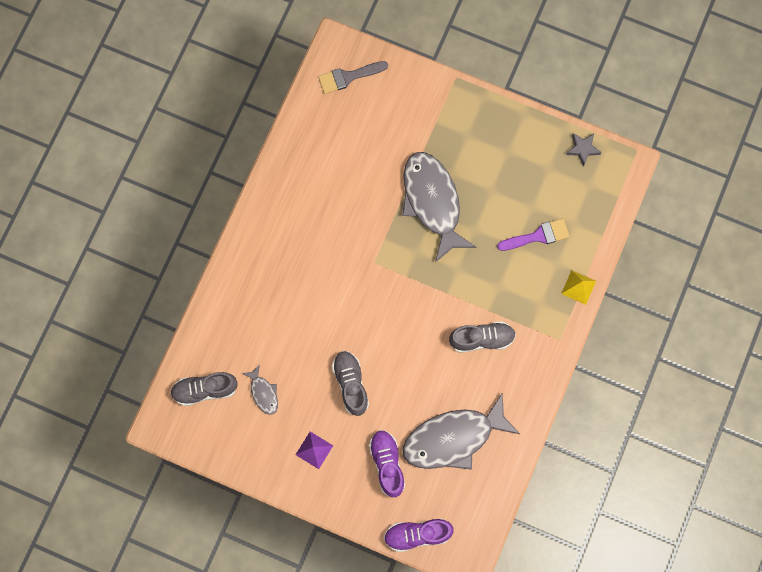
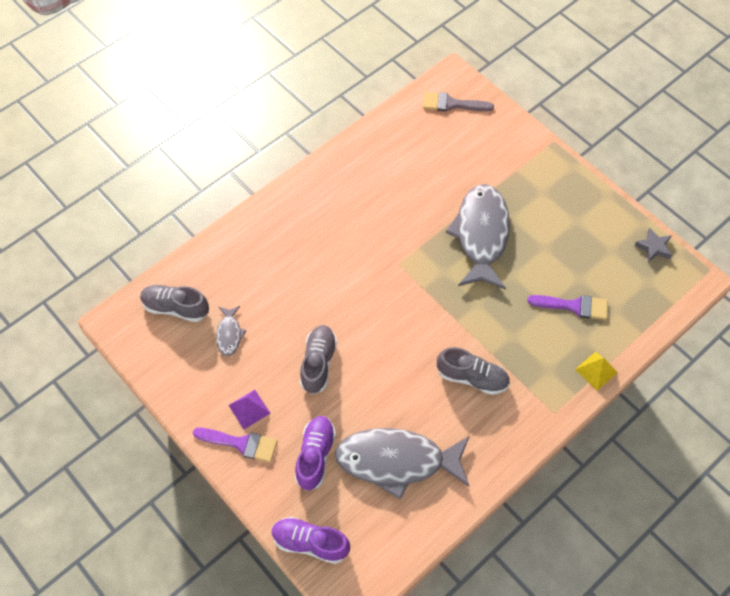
camera: 25 degrees right, 15 degrees down
(322, 482) = (241, 444): none -> purple brush

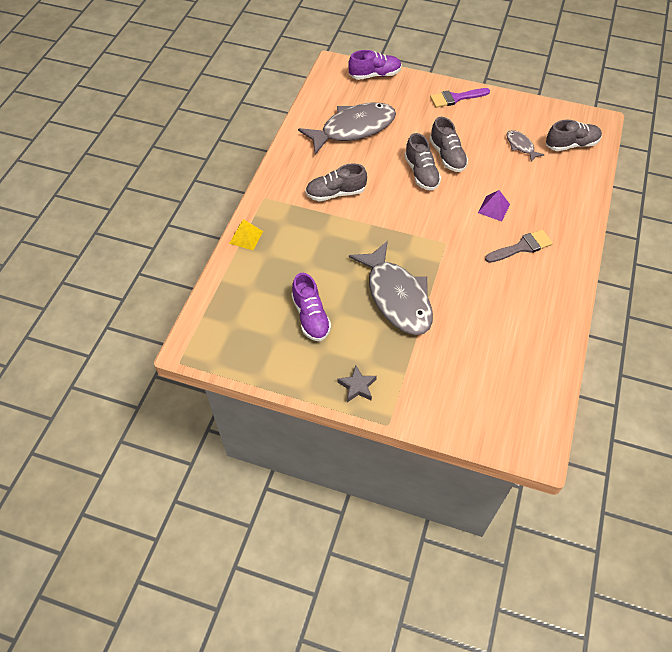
camera: 150 degrees right, 5 degrees down
(249, 409) = (467, 115): purple pyramid -> purple pyramid (493, 208)
(315, 456) = (406, 111): purple shoe -> purple shoe (310, 317)
(363, 355) = (421, 173): none -> grey shoe
(452, 104) = (514, 415): grey brush -> grey brush (522, 247)
(574, 306) = (286, 275): purple brush -> none
(653, 247) = (239, 359): grey star -> grey star (357, 386)

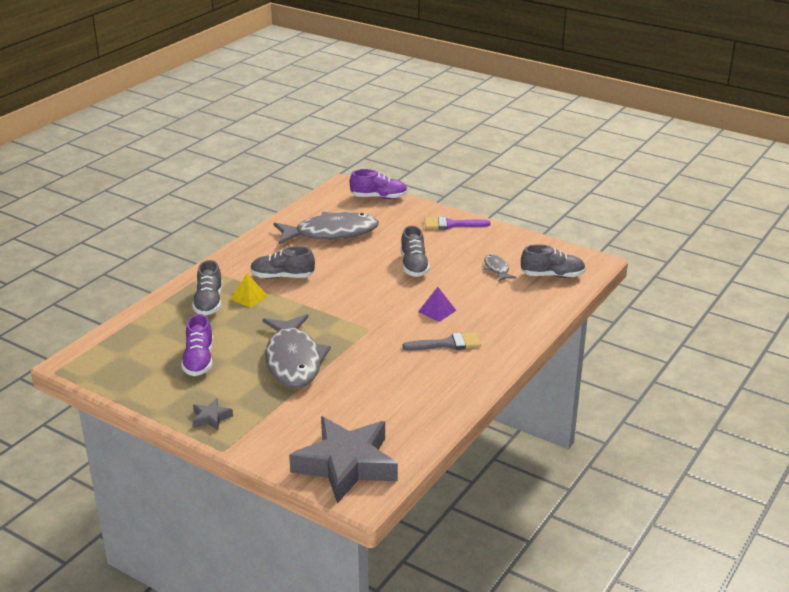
camera: 15 degrees right, 25 degrees down
(246, 237) = (174, 295): yellow pyramid -> yellow pyramid (248, 297)
(421, 173) = (378, 274): grey shoe -> grey shoe (209, 303)
(505, 415) = (346, 465): none -> grey star

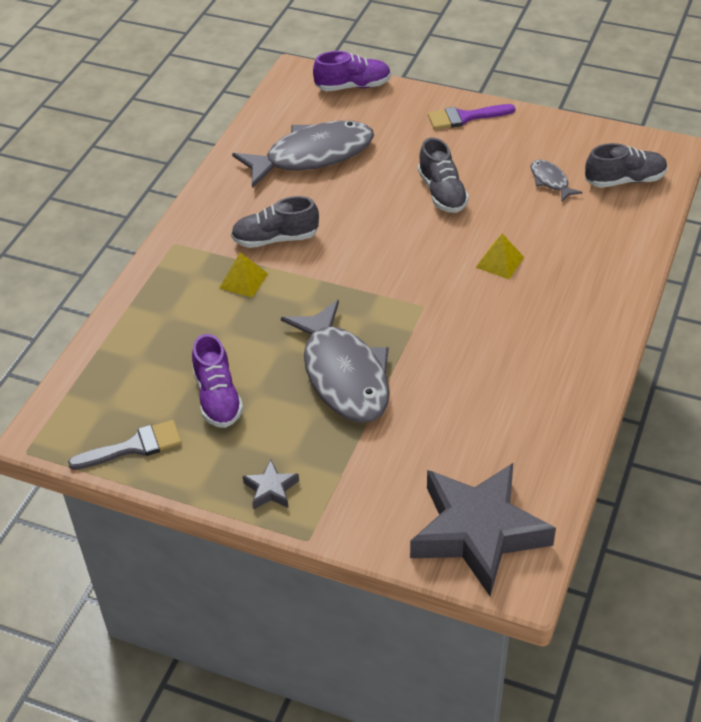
camera: 10 degrees left, 15 degrees up
(209, 303) = (193, 299): grey shoe -> none
(437, 311) = (499, 262): purple pyramid -> yellow pyramid
(447, 344) = (533, 313): grey brush -> grey brush (134, 447)

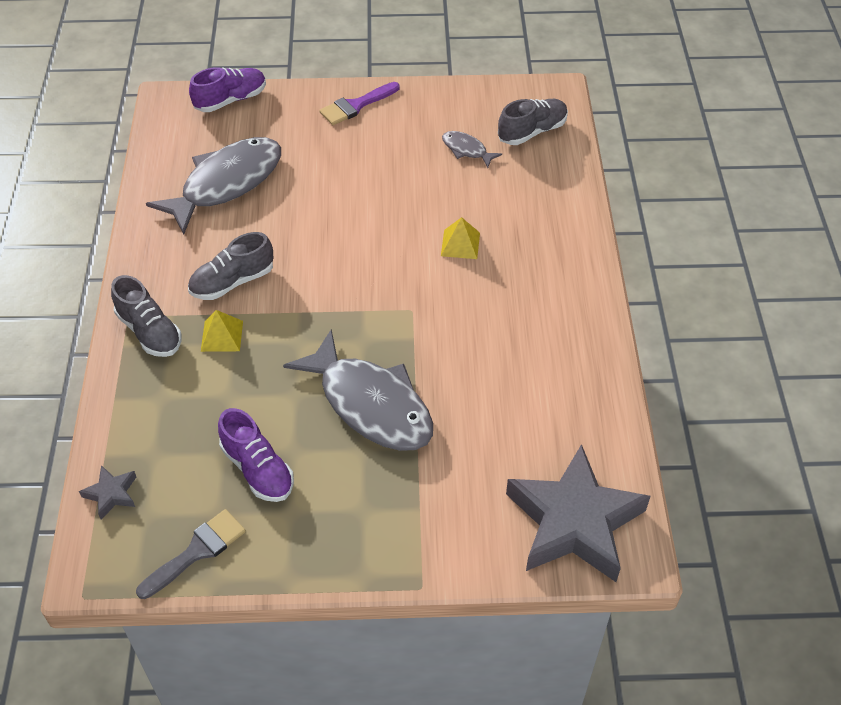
camera: 25 degrees left, 5 degrees up
(271, 489) = (359, 548): grey star -> grey star (111, 494)
(442, 193) = (372, 188): grey shoe -> grey shoe (149, 332)

